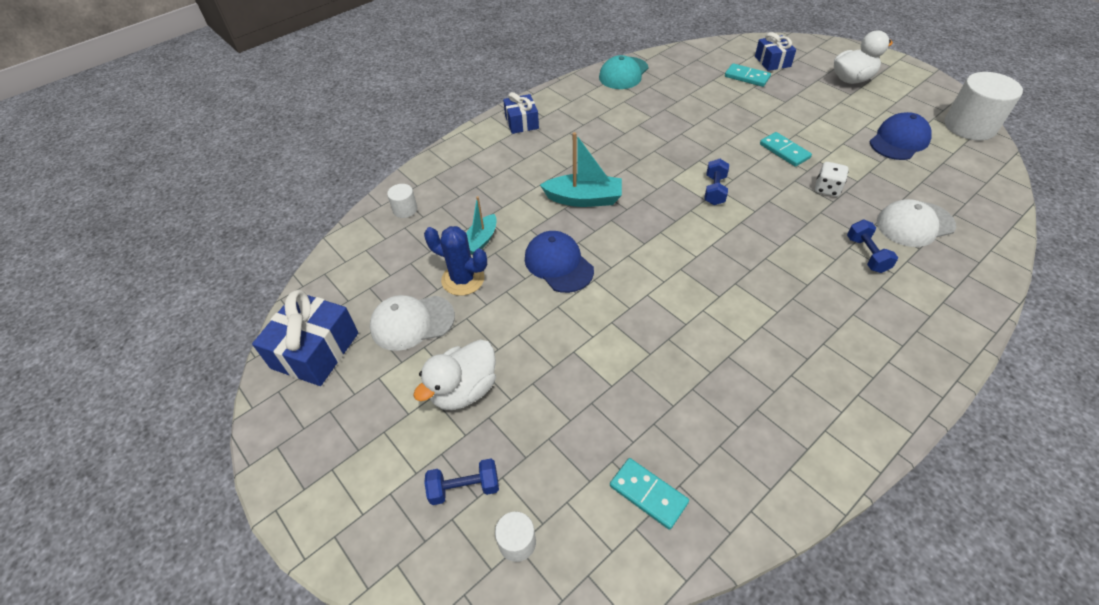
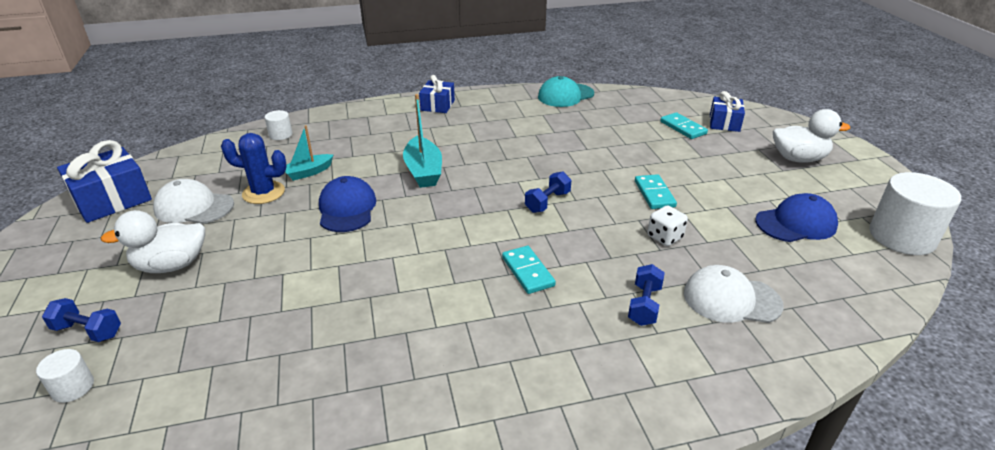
camera: 25 degrees right, 15 degrees down
(463, 279) = (263, 193): blue cactus -> blue cactus turned 45 degrees counterclockwise
(584, 199) = (423, 171): turquoise boat -> turquoise boat turned 45 degrees clockwise
(648, 494) = (208, 405): turquoise domino -> turquoise domino (527, 272)

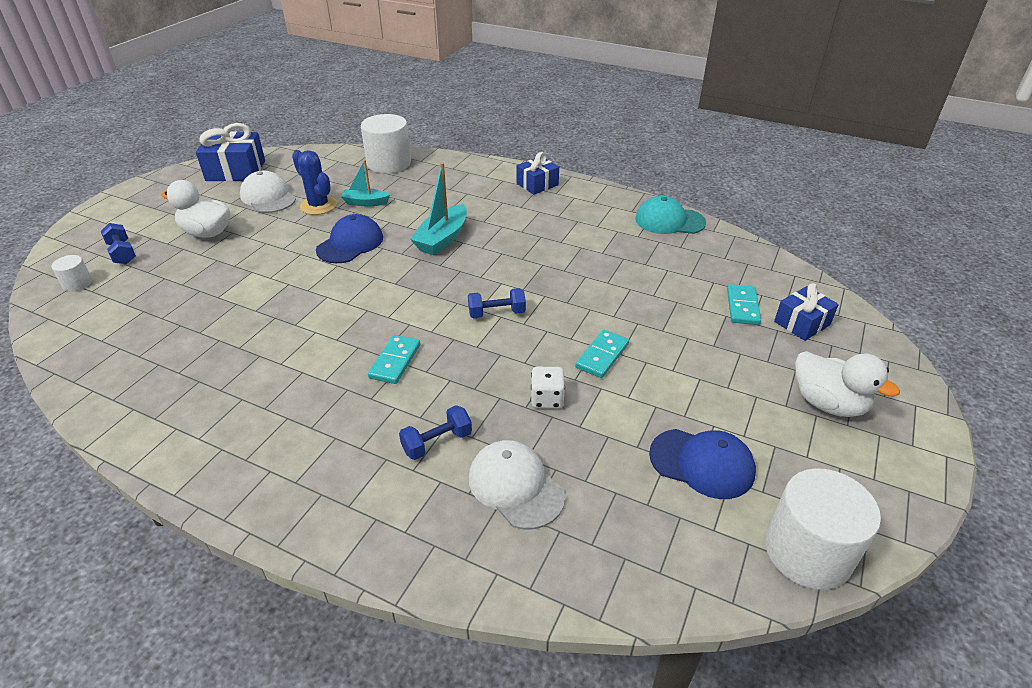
camera: 40 degrees right, 5 degrees up
(280, 135) = (389, 163): white cylinder -> white cylinder, size x2.10

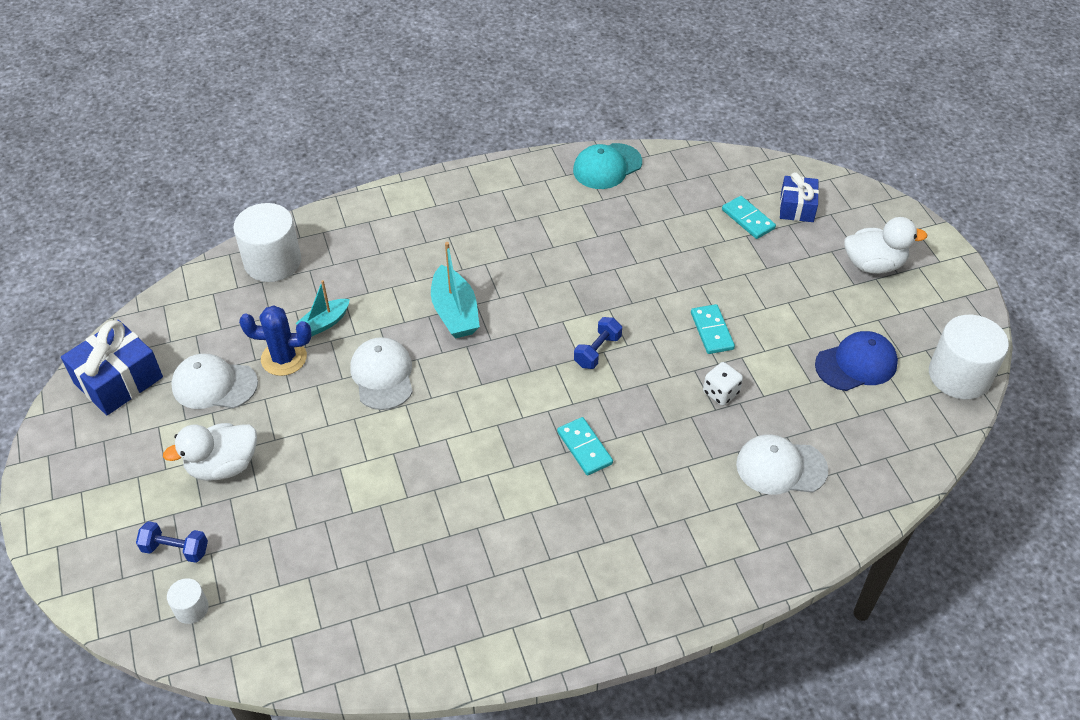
camera: 45 degrees left, 10 degrees up
(350, 244) = (382, 375): blue cap -> white cap
(437, 442) = (698, 480): blue dumbbell -> none
(537, 184) = (451, 195): blue gift -> none

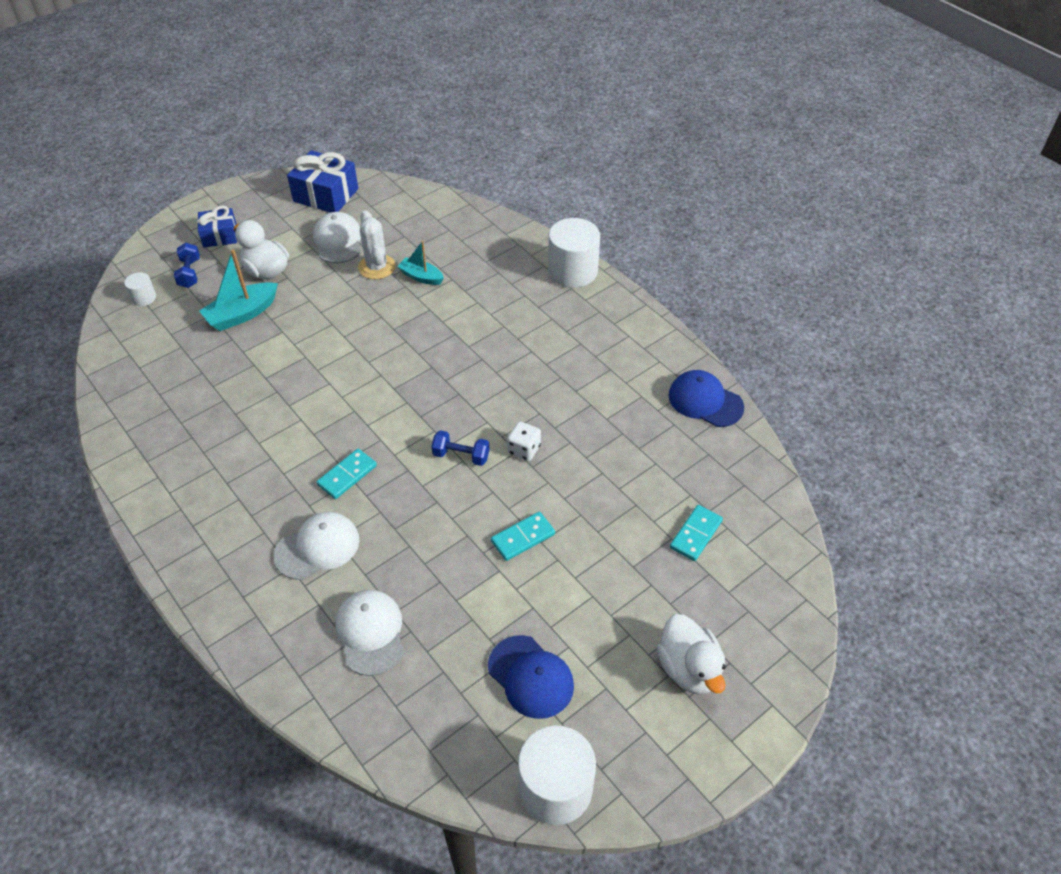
camera: 70 degrees right, 0 degrees up
(272, 261) = (472, 228): white cylinder -> white cylinder (572, 271)
(284, 358) = (377, 267): blue cactus -> white cactus
(382, 375) = (380, 326): white cap -> white cap (317, 547)
(455, 312) = (465, 348): turquoise boat -> turquoise boat (242, 314)
(607, 166) = (705, 401): turquoise cap -> blue cap
(720, 393) = (446, 563): white dice -> white dice (524, 450)
(797, 207) = (739, 575): blue gift -> blue gift (220, 236)

